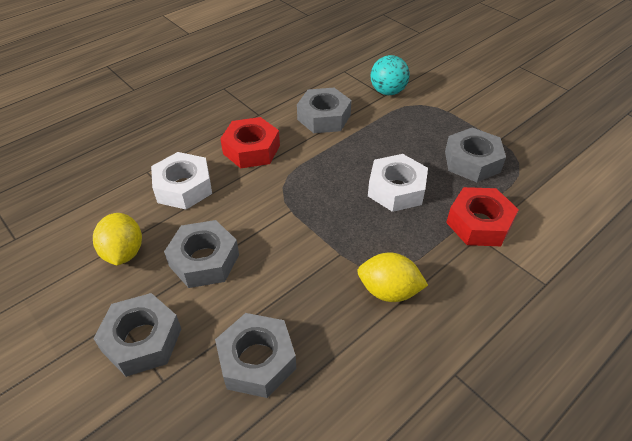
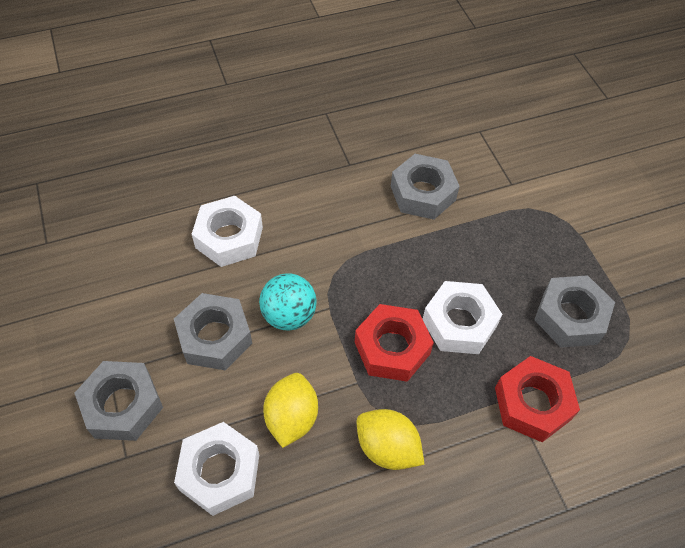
camera: 20 degrees right, 10 degrees up
(123, 252) = (141, 298): yellow lemon -> yellow lemon (291, 418)
(251, 149) = (321, 211): red nut -> red nut (392, 348)
(257, 360) = (220, 472): grey nut -> white nut
(387, 91) = (518, 180): turquoise ball -> turquoise ball (289, 315)

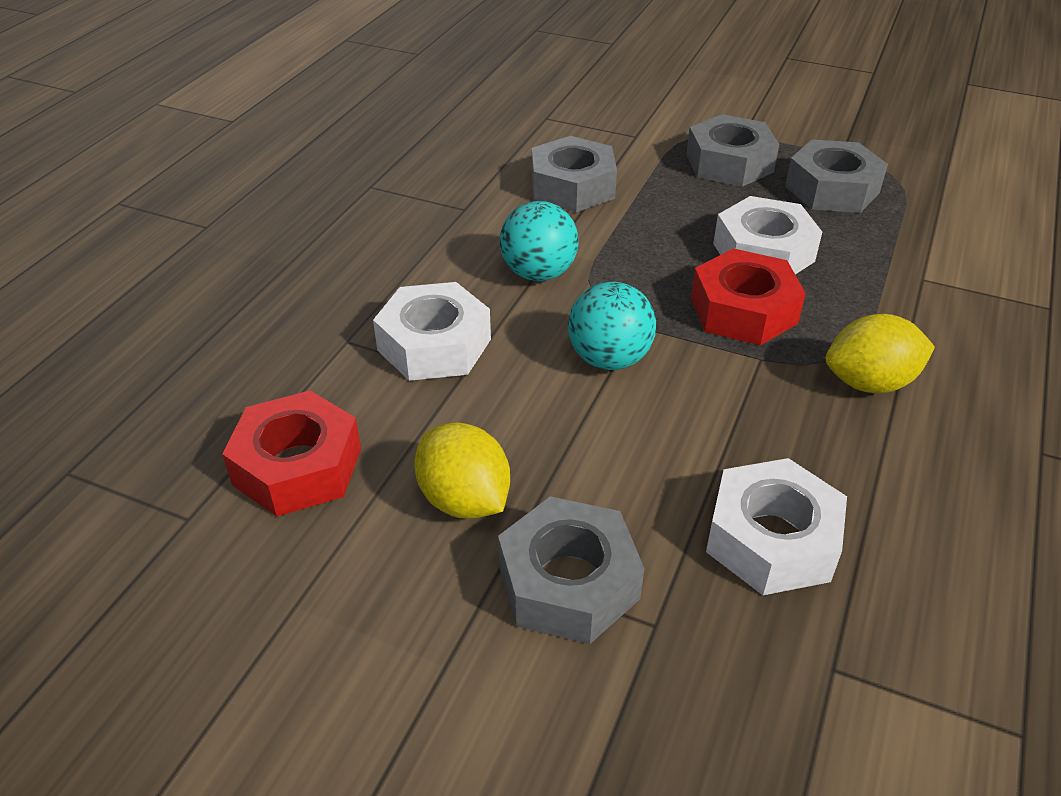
camera: 45 degrees left, 15 degrees down
(215, 337) = (565, 435): grey nut -> grey nut (729, 163)
(291, 418) = (755, 434): yellow lemon -> yellow lemon (464, 500)
(328, 236) = (538, 273): none -> turquoise ball
(532, 403) = (908, 262): red nut -> red nut (298, 466)

